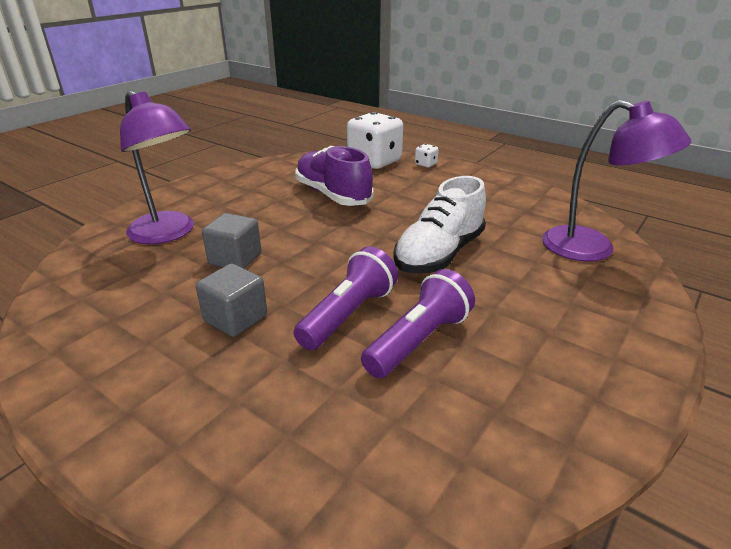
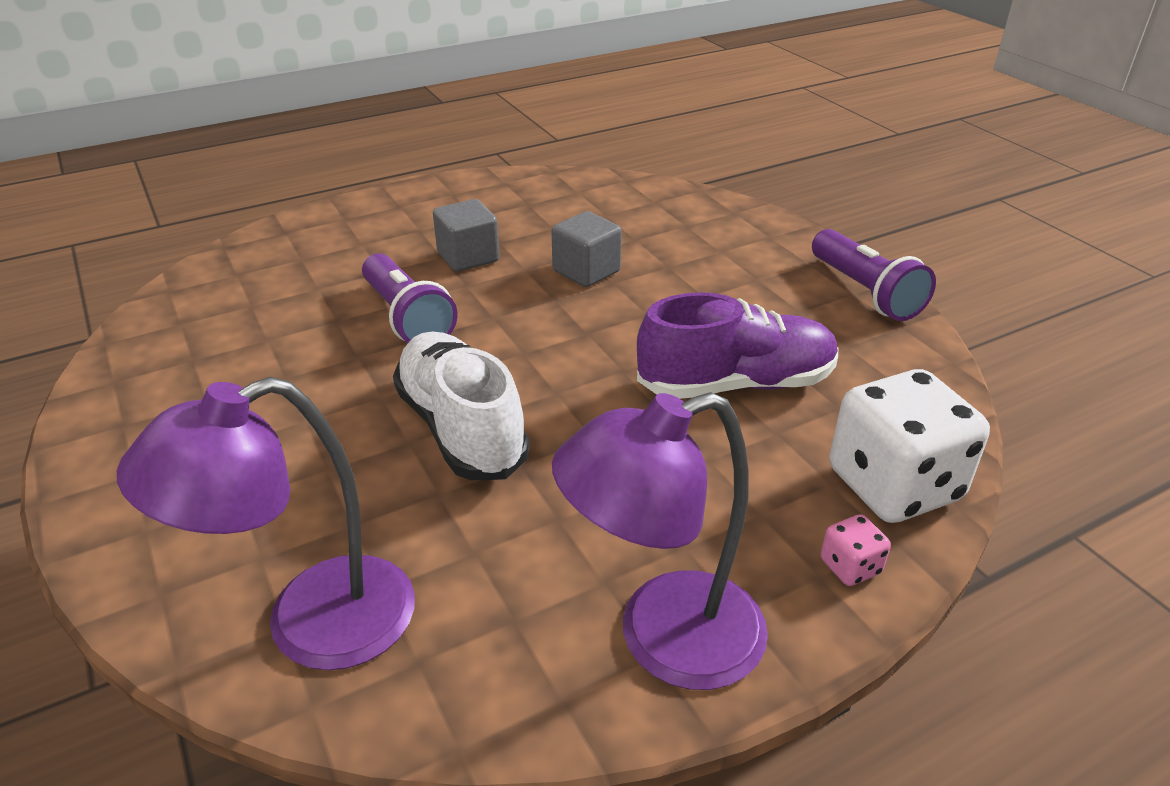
camera: 115 degrees right, 5 degrees up
(168, 234) = (684, 238): purple lamp -> purple lamp (663, 639)
(418, 340) = (320, 348): purple flashlight -> purple flashlight (865, 292)
(425, 164) = (850, 567): white dice -> pink dice

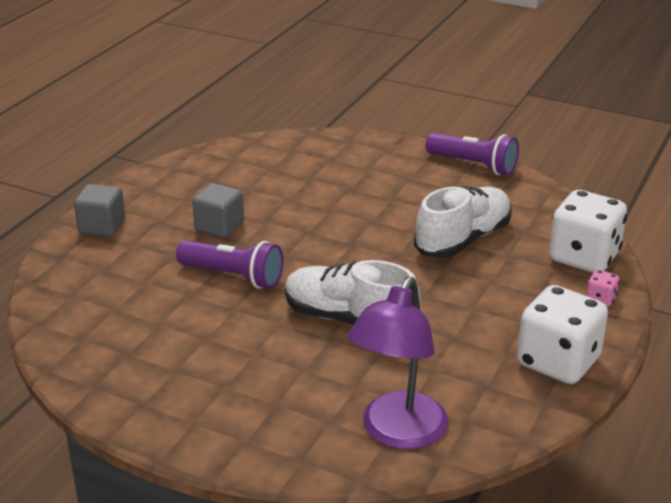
camera: 35 degrees left, 5 degrees down
(586, 271) = (306, 208): grey cube -> grey cube (102, 226)
(663, 639) = (558, 362): purple lamp -> white dice
(736, 384) = (463, 239): purple shoe -> white shoe

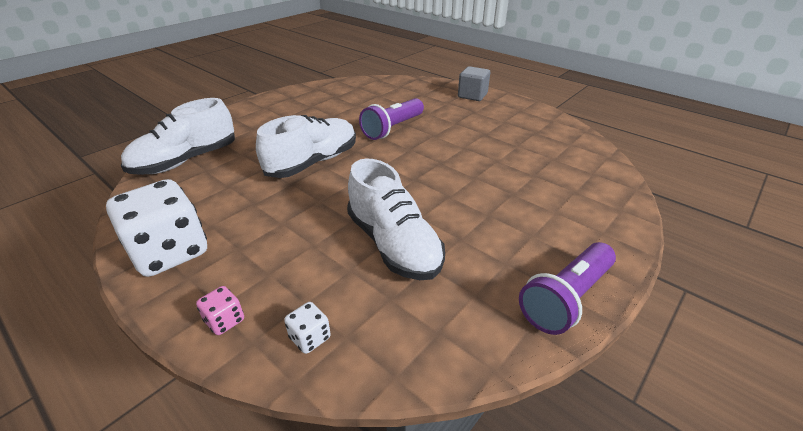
camera: 105 degrees right, 5 degrees up
(219, 226) = (460, 129): grey cube -> none
(397, 433) = (186, 161): purple lamp -> white shoe
(584, 257) = (310, 338): white dice -> white dice, size x0.42

